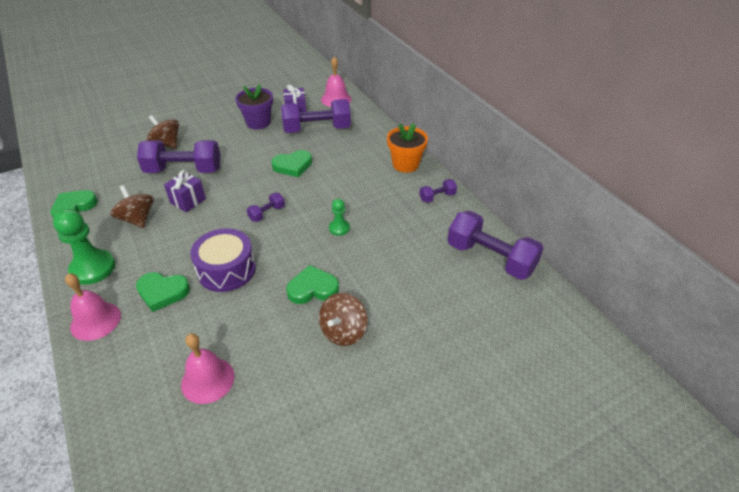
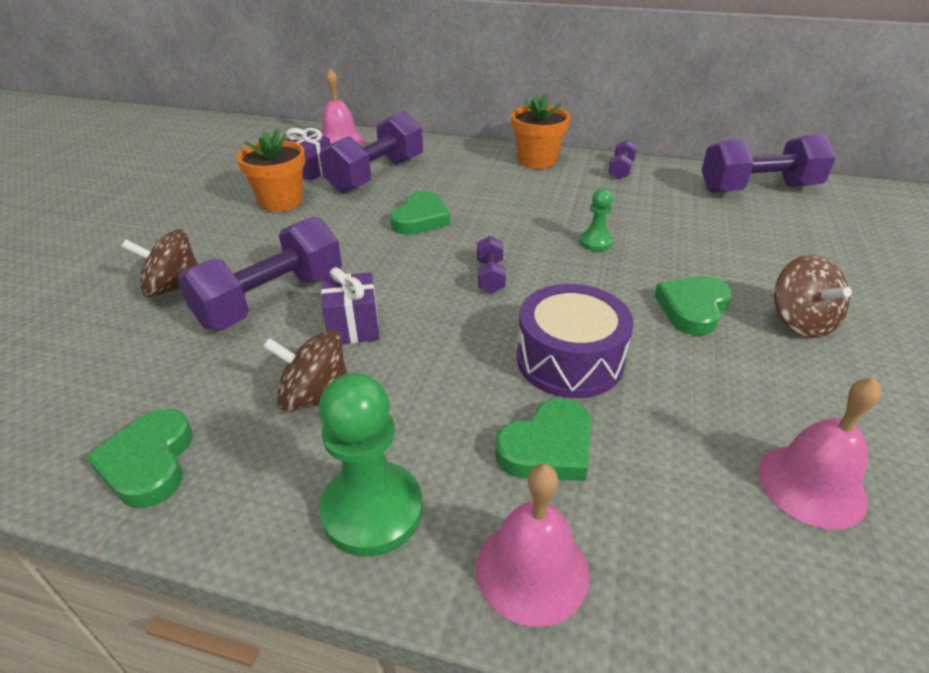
camera: 45 degrees left, 5 degrees down
(258, 122) = (281, 201): purple flower pot -> orange flower pot

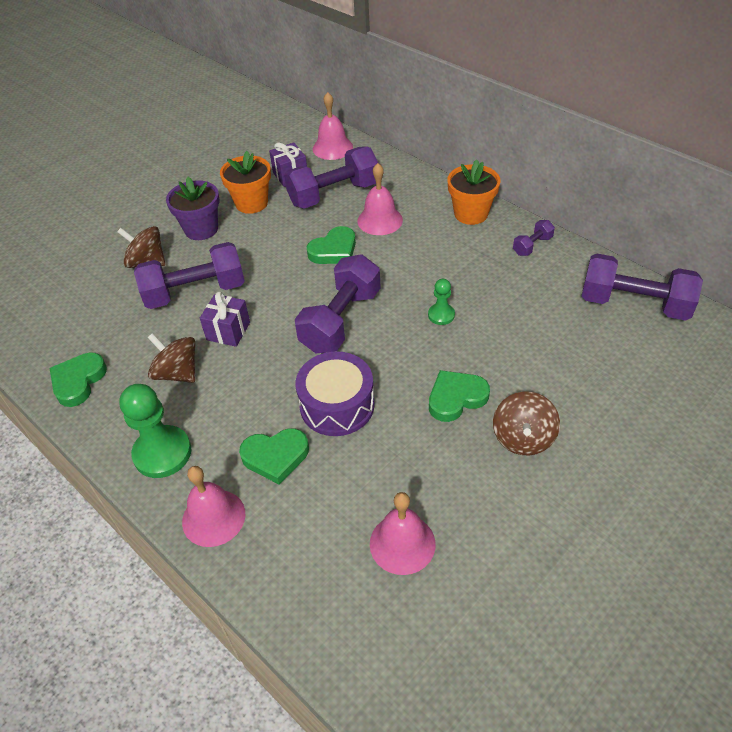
camera: 30 degrees right, 10 degrees up
(231, 238) = (201, 229): none -> purple flower pot
(448, 184) = (380, 220): none -> pink bell
(490, 276) = (341, 320): purple dumbbell -> purple dumbbell, size x2.16

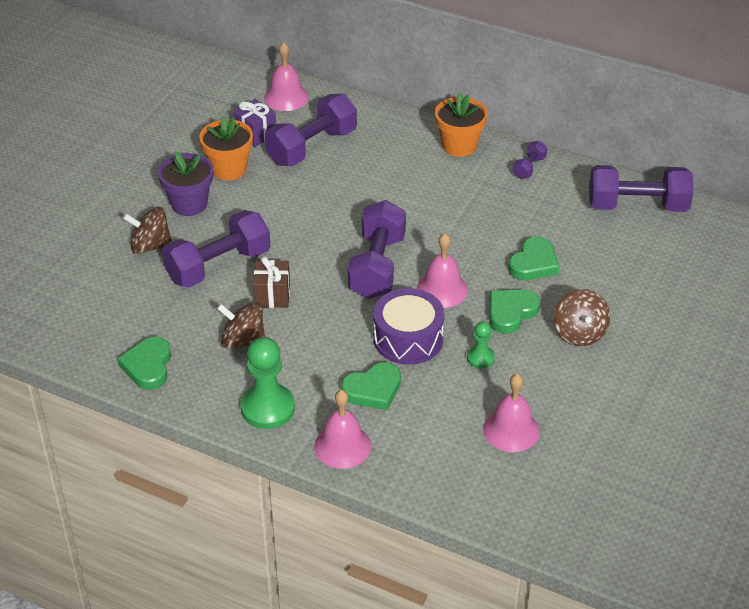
camera: 20 degrees left, 5 degrees down
(228, 331) = (272, 295): purple gift -> brown gift
(334, 250) = (339, 203): green heart -> green heart (534, 263)
(380, 220) = (371, 166): pink bell -> pink bell (442, 289)
(441, 315) = (469, 245): green pawn -> green pawn (480, 358)

